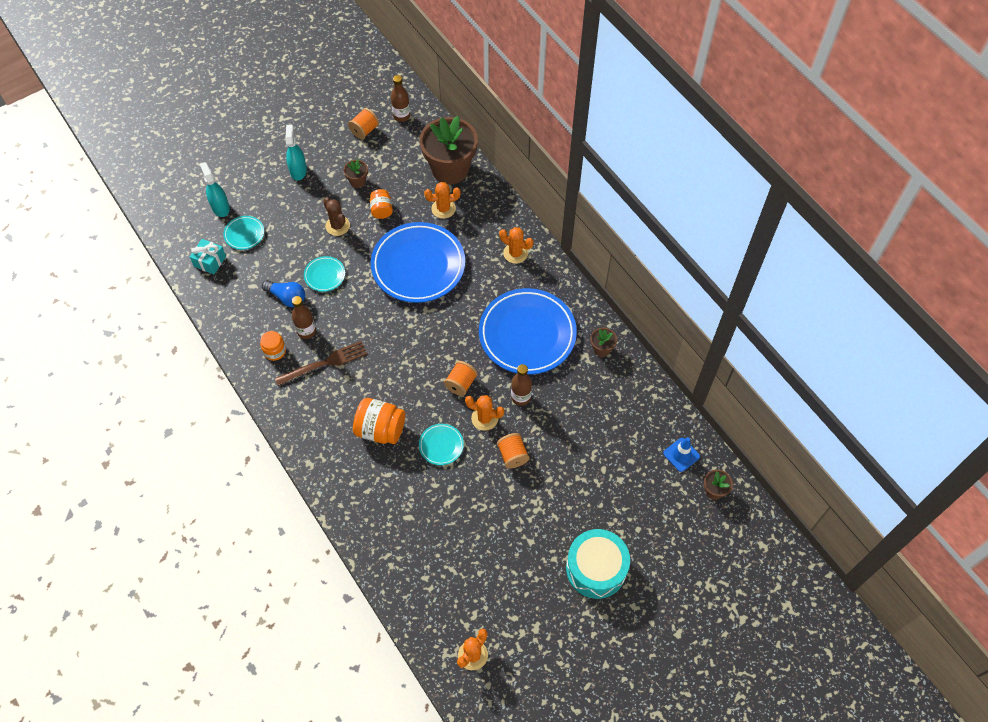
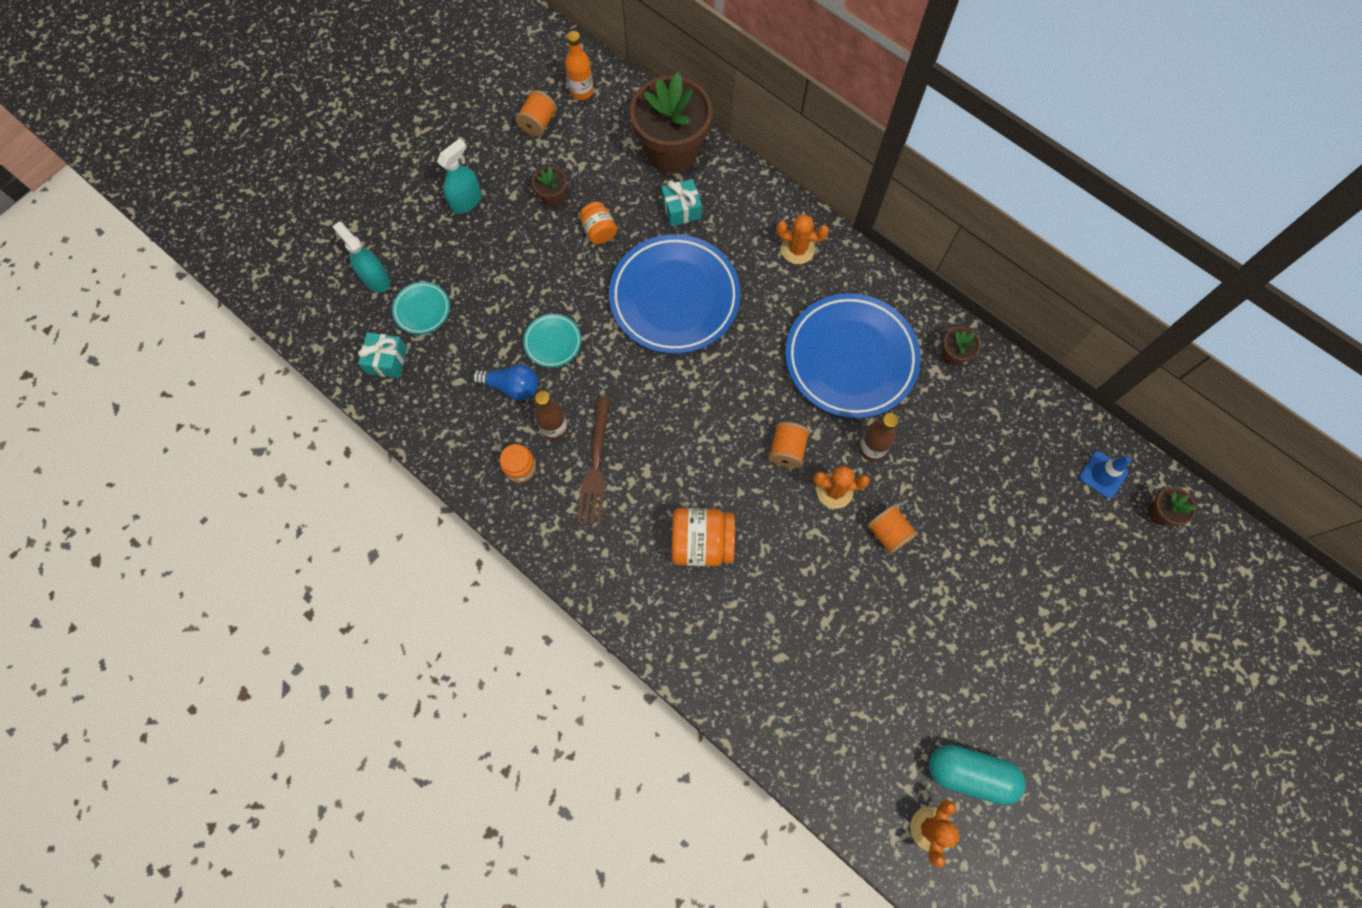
camera: 15 degrees left, 10 degrees up
(298, 171) = (466, 201): turquoise spray bottle -> turquoise spray bottle turned 60 degrees clockwise
(325, 363) = (595, 467): brown fork -> brown fork turned 135 degrees clockwise
(337, 226) = (546, 267): brown cactus -> none
(401, 116) = (581, 91): brown bottle -> orange bottle
(441, 445) = (790, 544): turquoise plate -> none
(443, 209) = (681, 209): orange cactus -> turquoise gift
(513, 627) = (970, 773): none -> turquoise capsule
(596, 568) = (1048, 661): turquoise drum -> none

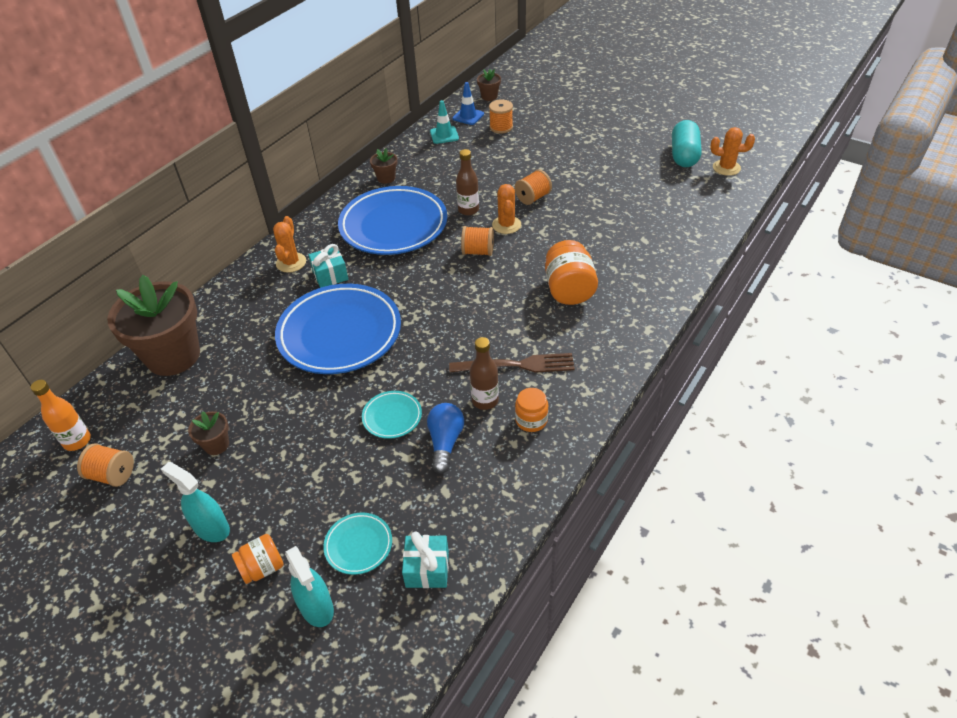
camera: 95 degrees left, 25 degrees down
(375, 279) = (316, 607): turquoise spray bottle -> turquoise spray bottle turned 75 degrees counterclockwise
(599, 231) = (262, 399): orange jar -> orange jar (262, 568)
(681, 209) = (243, 340): turquoise gift -> turquoise gift (330, 275)
(1053, 436) = (444, 135): none -> turquoise traffic cone
(1069, 518) = (501, 127): none -> orange spool

